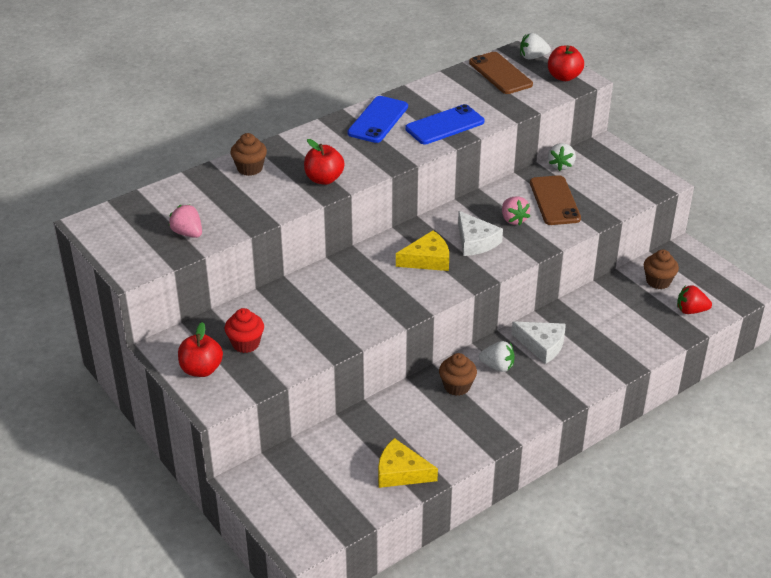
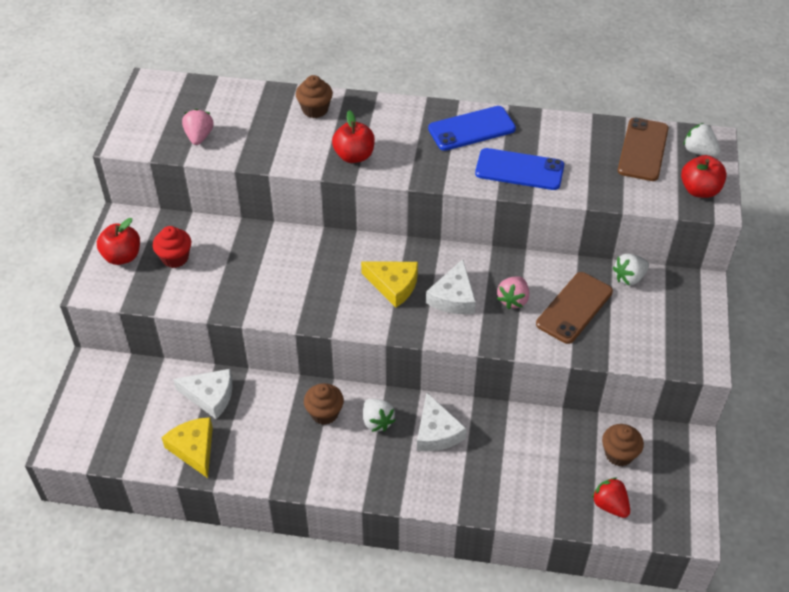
camera: 45 degrees right, 10 degrees up
(363, 434) = (210, 396): none -> white cheese

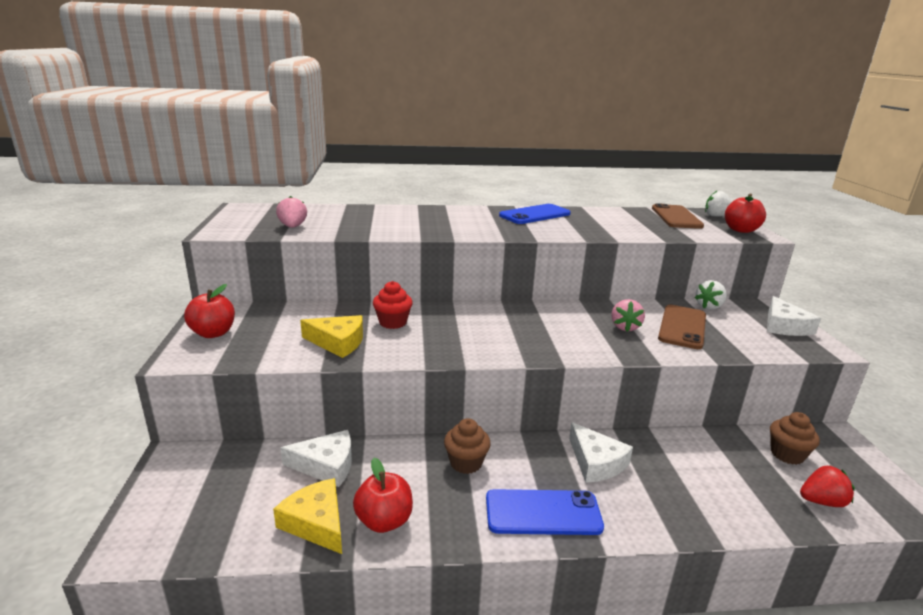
camera: 15 degrees left, 25 degrees down
(175, 258) = (274, 329): red cupcake -> red cupcake (393, 322)
(315, 109) = (396, 212): brown cupcake -> none
(354, 156) = (444, 229): red apple -> red apple (384, 521)
(377, 421) = (527, 462): white strawberry -> none
(393, 285) = (508, 328): yellow cheese -> yellow cheese (338, 342)
(453, 297) = (569, 330): white cheese -> white cheese (784, 326)
(519, 170) = (591, 229): blue phone -> blue phone (543, 513)
(610, 505) = (821, 501): red strawberry -> red strawberry turned 135 degrees clockwise

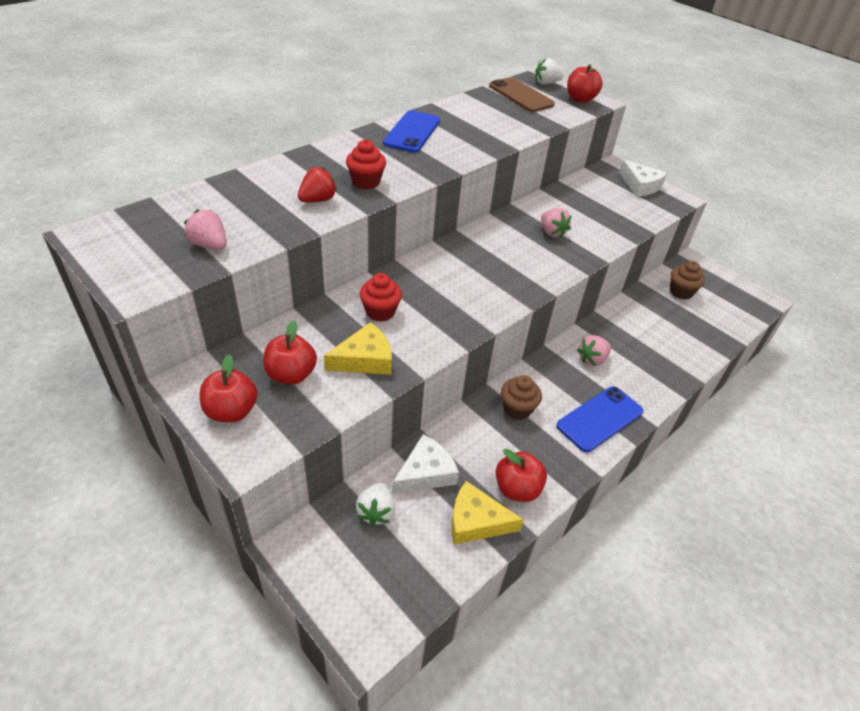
camera: 40 degrees left, 20 degrees up
(277, 331) = (291, 375): none -> red apple
(450, 227) = (366, 182): none -> red cupcake
(596, 462) = (592, 359): white cheese -> pink strawberry
(682, 327) = (585, 215): brown phone -> none
(709, 306) = (581, 183): white strawberry -> white strawberry (376, 512)
(821, 501) = (720, 320): red strawberry -> red strawberry (318, 200)

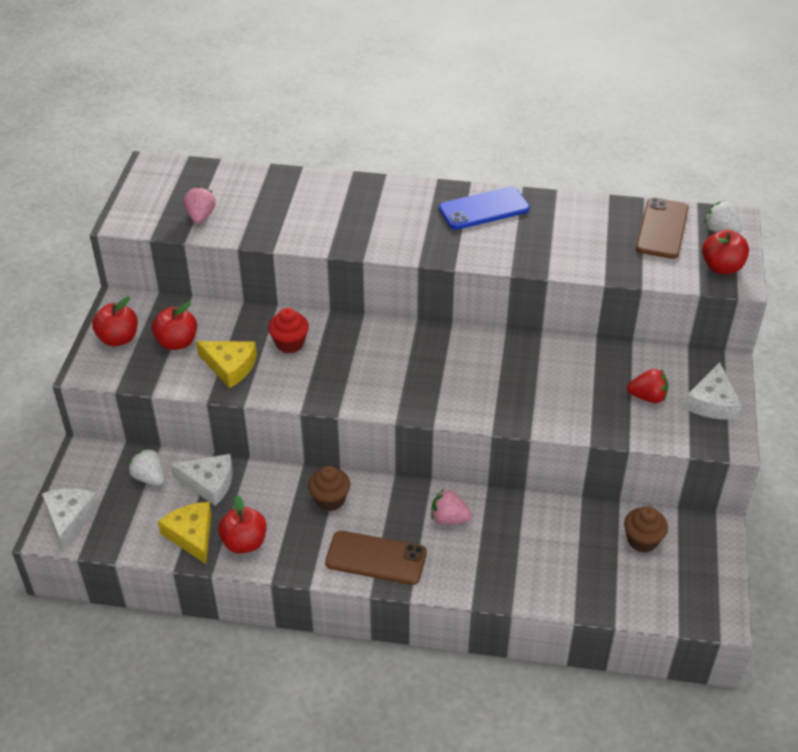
camera: 55 degrees right, 0 degrees up
(318, 200) = (313, 225): red strawberry -> red strawberry (647, 397)
(363, 611) = (69, 518): none -> white cheese
(366, 182) = (369, 231): red cupcake -> none
(376, 512) = (149, 477): white strawberry -> white strawberry turned 75 degrees clockwise
(552, 232) = (528, 381): pink strawberry -> none
(600, 419) = (376, 558): blue phone -> brown phone

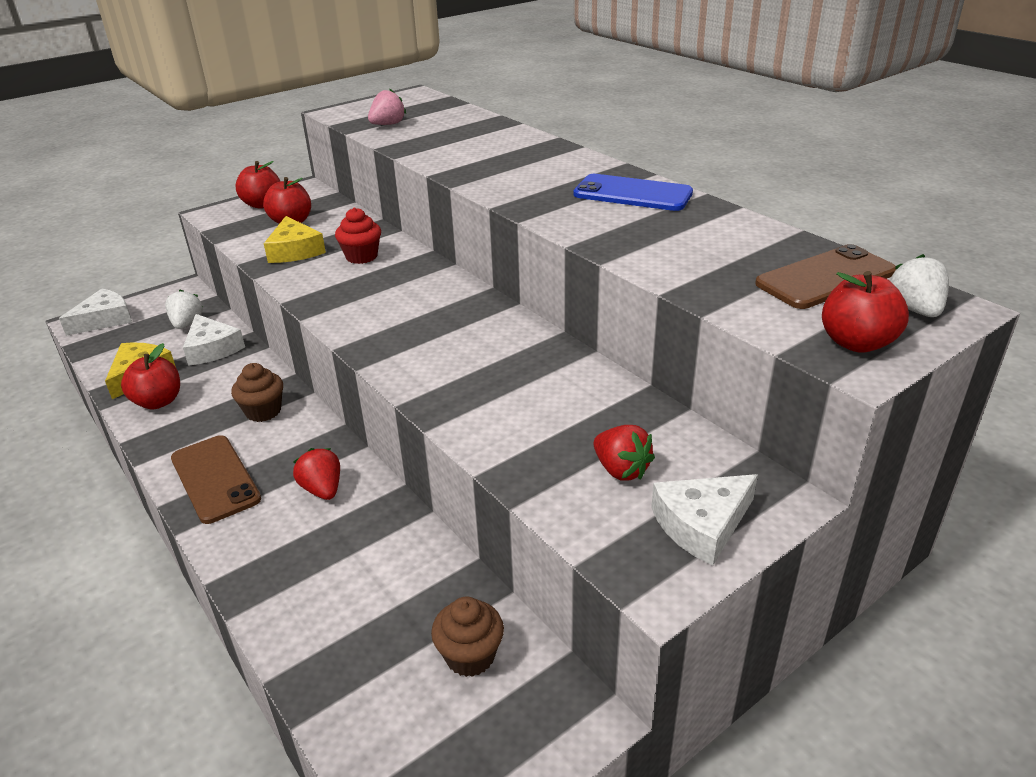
camera: 45 degrees right, 10 degrees down
(449, 518) = (322, 489): pink strawberry -> red strawberry

